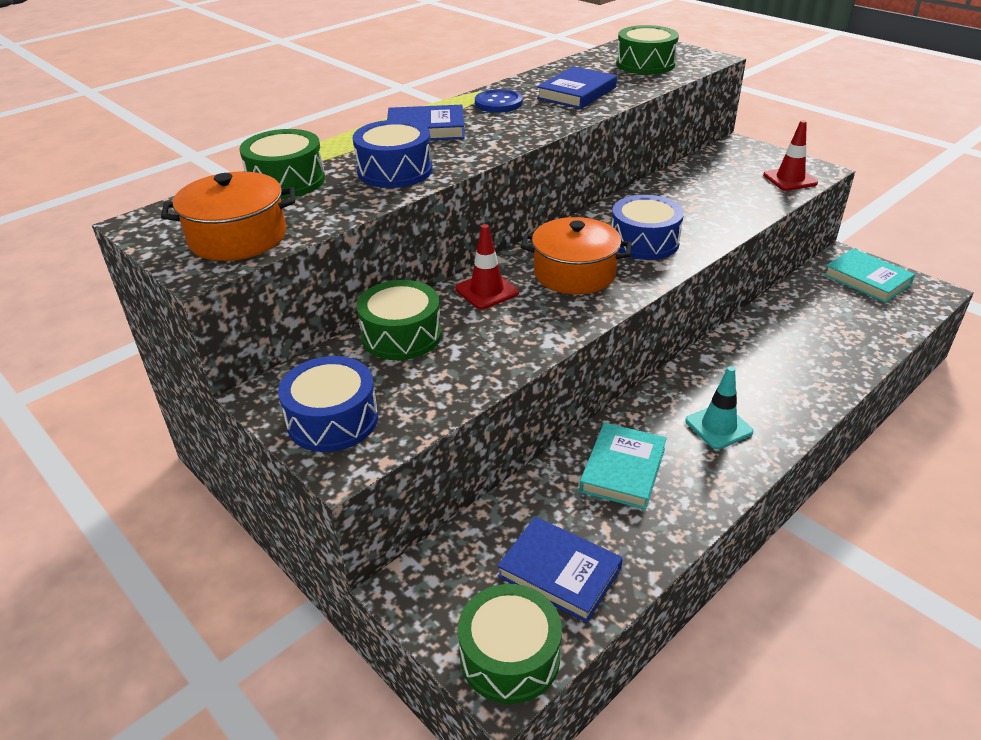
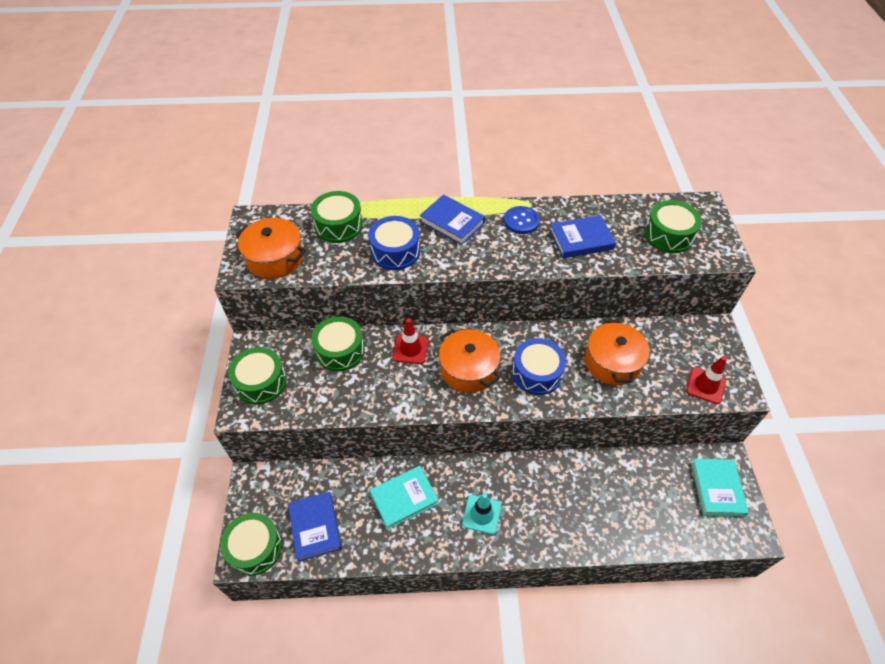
camera: 40 degrees right, 15 degrees up
(332, 420) = (261, 382): blue drum -> green drum
(696, 202) = (612, 362): none -> orange pot

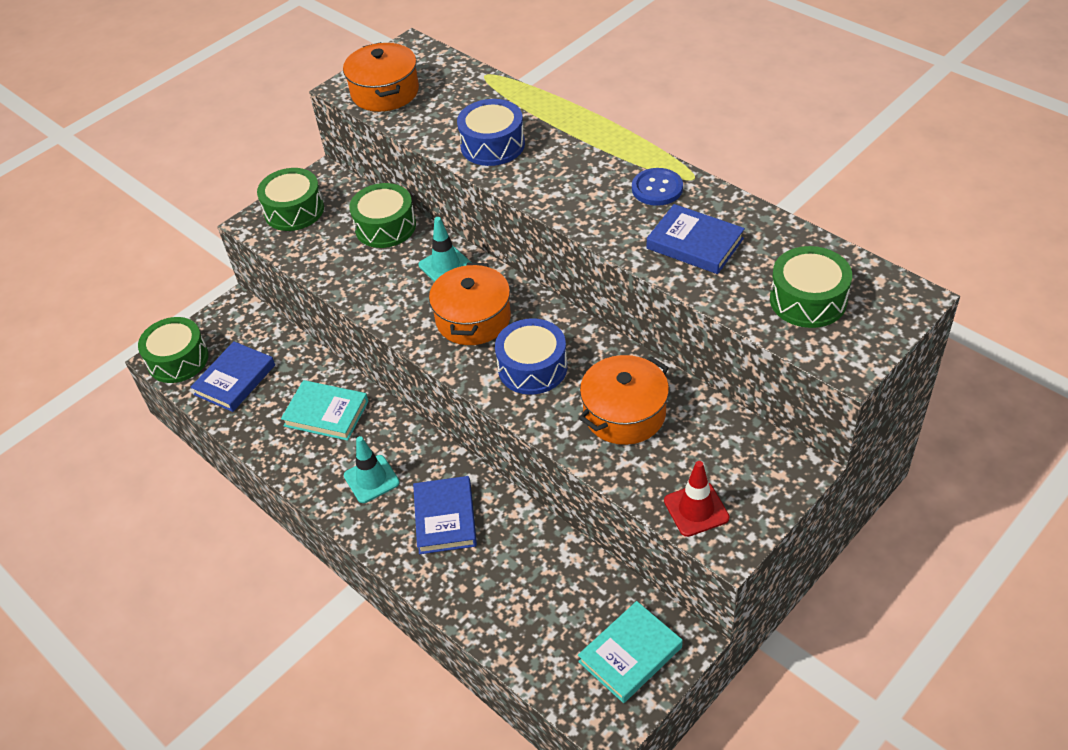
camera: 50 degrees right, 5 degrees down
(338, 225) = (474, 93): green drum -> none
(410, 349) = (445, 266): red traffic cone -> turquoise traffic cone
(452, 222) = (583, 149): blue book -> blue book (445, 518)

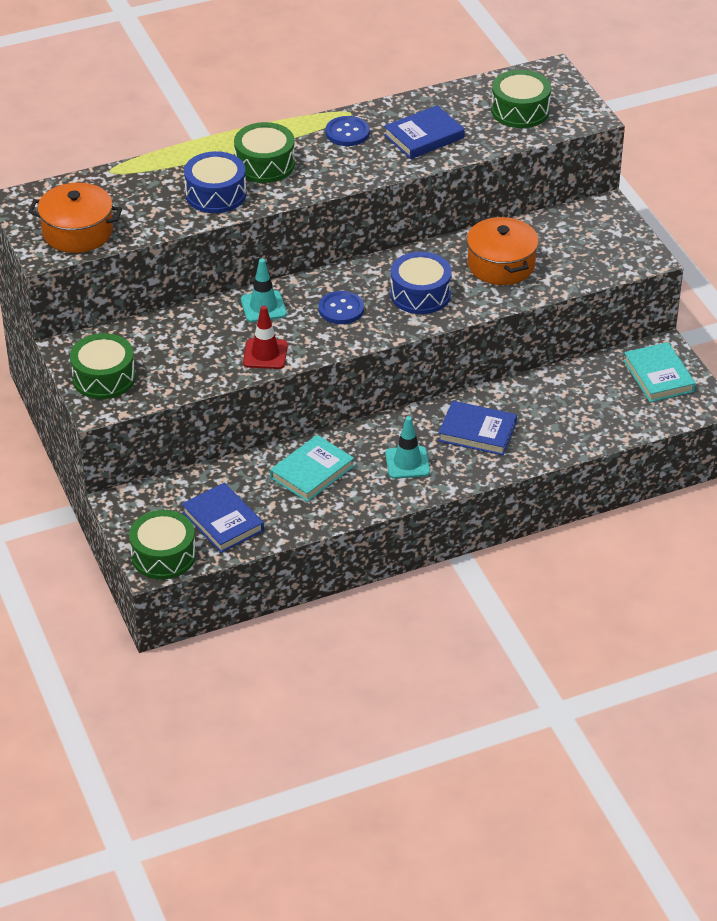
camera: 70 degrees left, 5 degrees down
(385, 227) = (180, 328): green drum -> green drum (265, 164)
(473, 319) = (341, 309): orange pot -> blue button
(696, 509) = (610, 262): red traffic cone -> red traffic cone (265, 354)

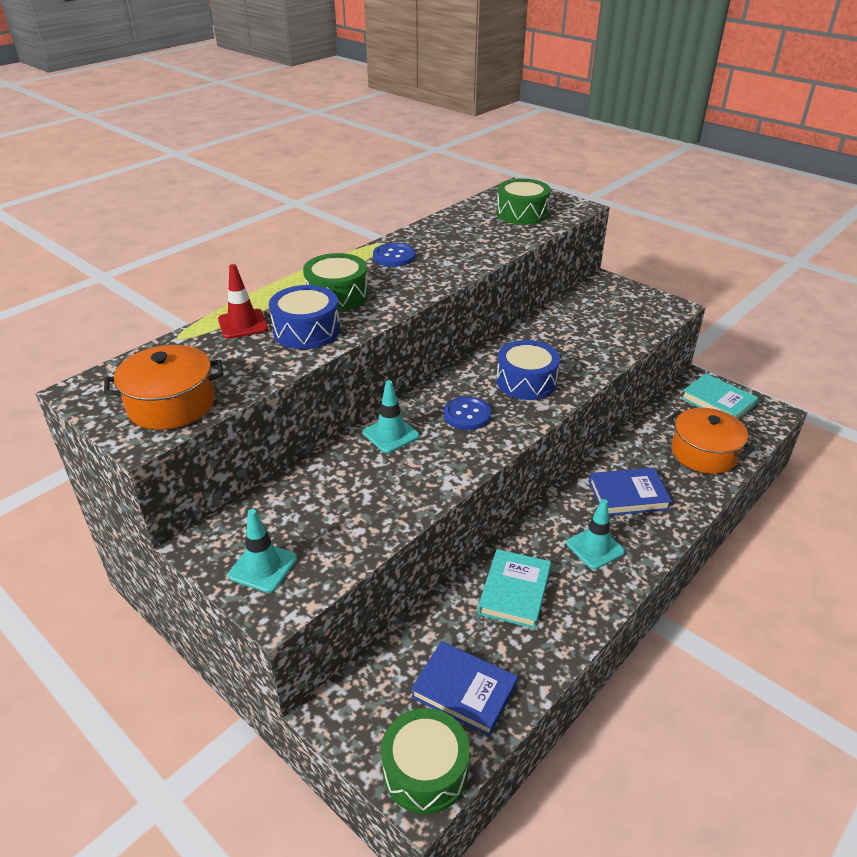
camera: 25 degrees left, 5 degrees down
(104, 378) = (263, 567): green drum -> turquoise traffic cone
(265, 354) = (427, 481): red traffic cone -> red traffic cone (243, 324)
(424, 136) = (463, 245): blue book -> none
(501, 265) = (570, 340): orange pot -> orange pot (704, 453)

